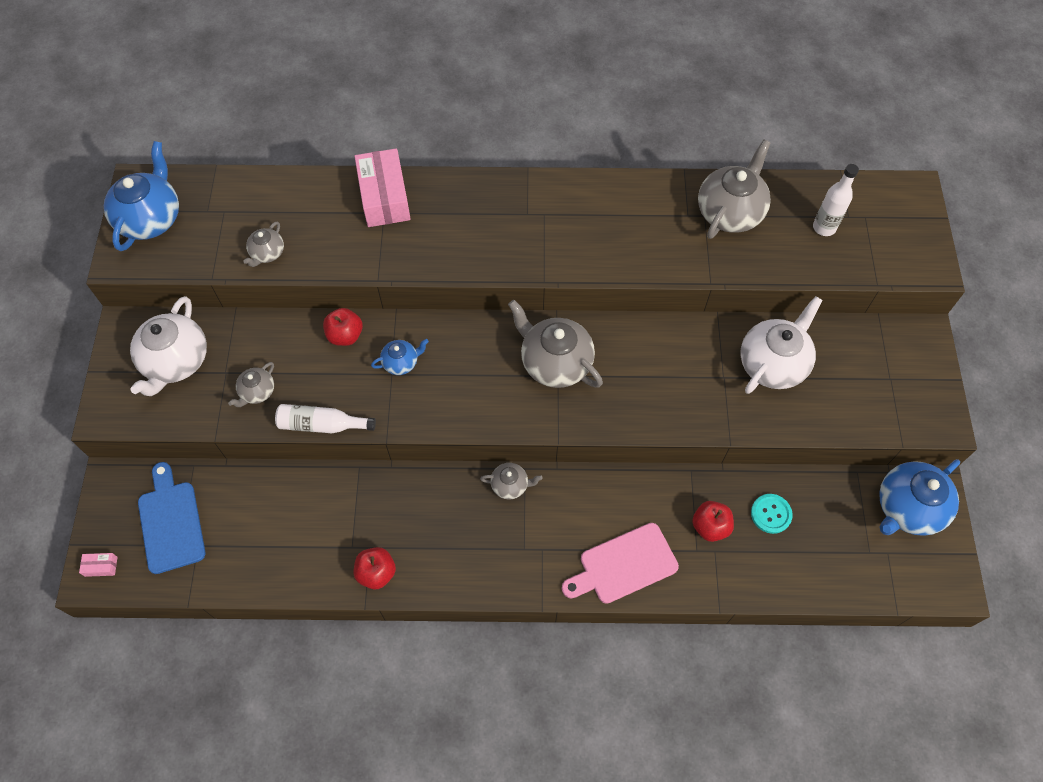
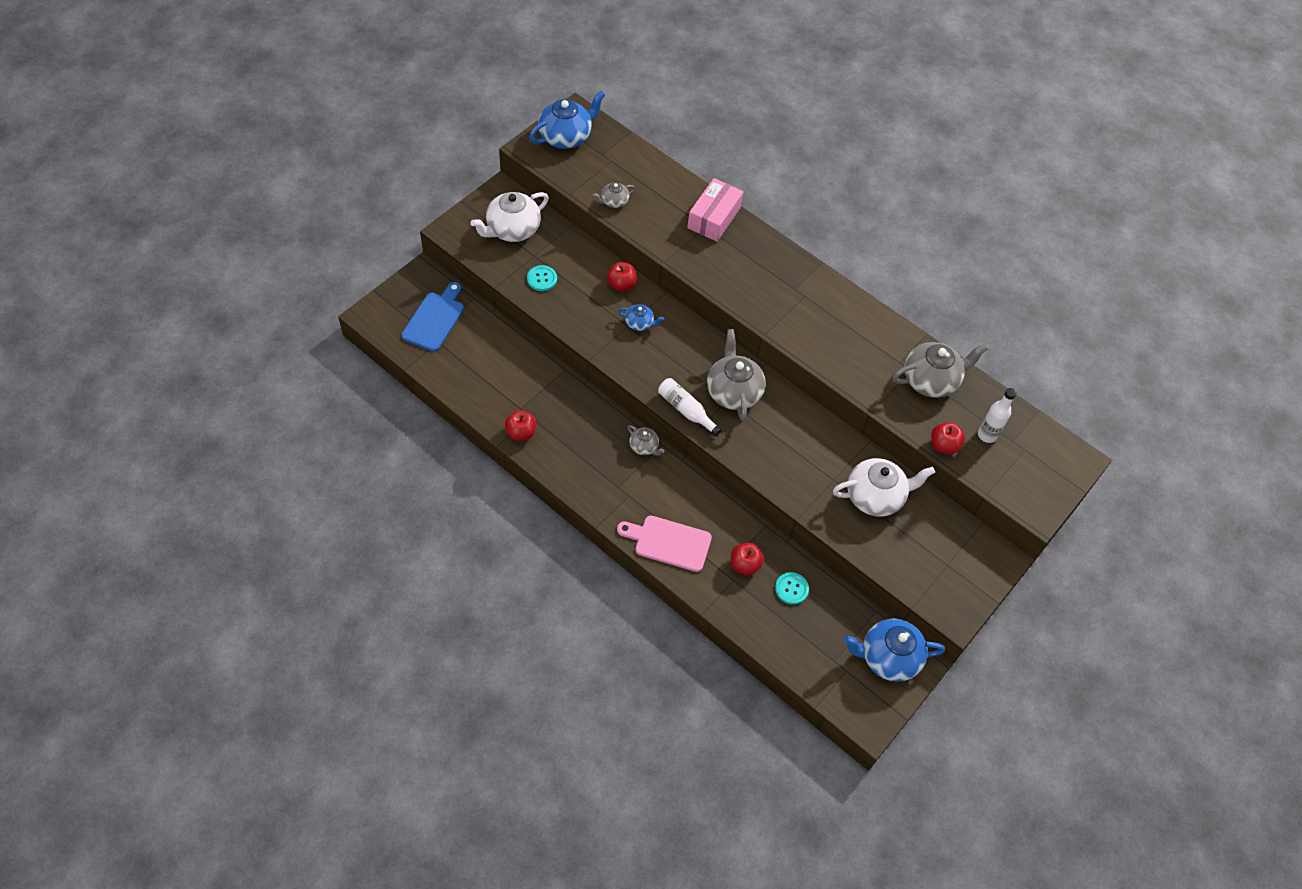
camera: 35 degrees right, 5 degrees down
(101, 566) = (378, 314): pink box -> none
(257, 392) = (542, 279): grey teapot -> turquoise button
(322, 424) = (561, 323): white bottle -> white bottle (686, 410)
(800, 267) = (943, 445): none -> red apple

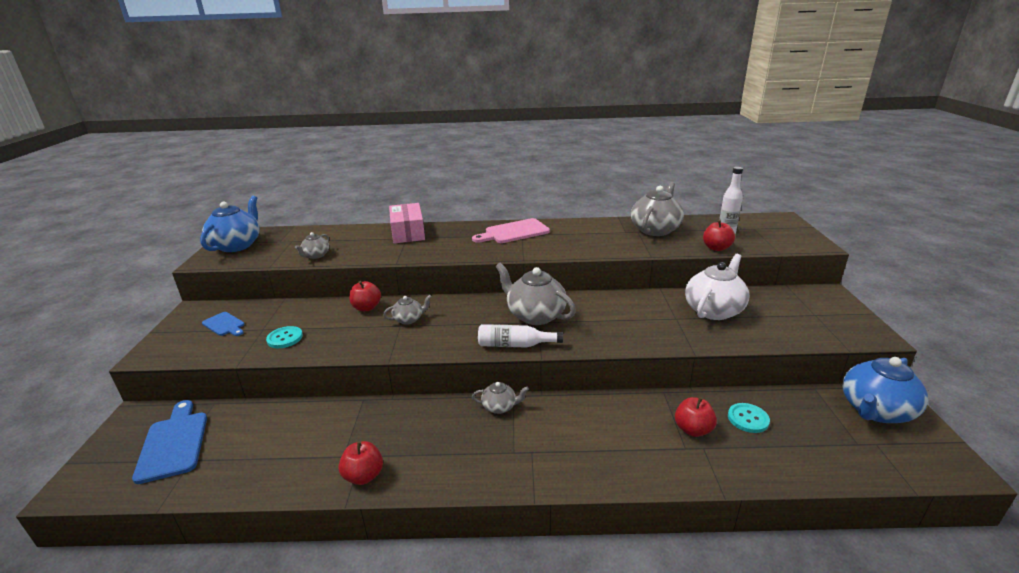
camera: 35 degrees left, 30 degrees down
(512, 230) = (224, 325): white teapot -> blue cutting board
(639, 323) = (409, 319): blue teapot -> grey teapot
(668, 542) = (615, 462): pink cutting board -> pink cutting board (514, 232)

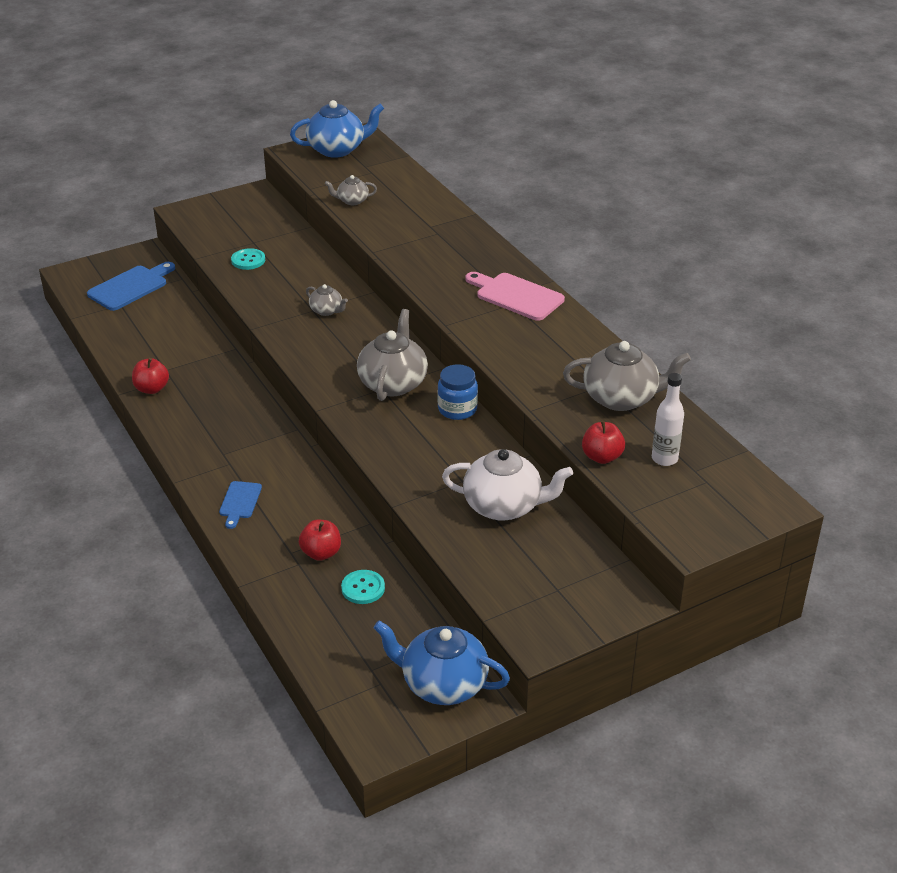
camera: 60 degrees right, 10 degrees up
(224, 325) = (245, 220): blue cutting board -> blue cutting board (240, 502)
(366, 308) = (329, 278): red apple -> none
(407, 232) = (452, 228): pink box -> none
(500, 407) = (276, 427): grey teapot -> none
(515, 345) = (328, 388): white bottle -> none
(589, 299) = (457, 409): none -> blue jar

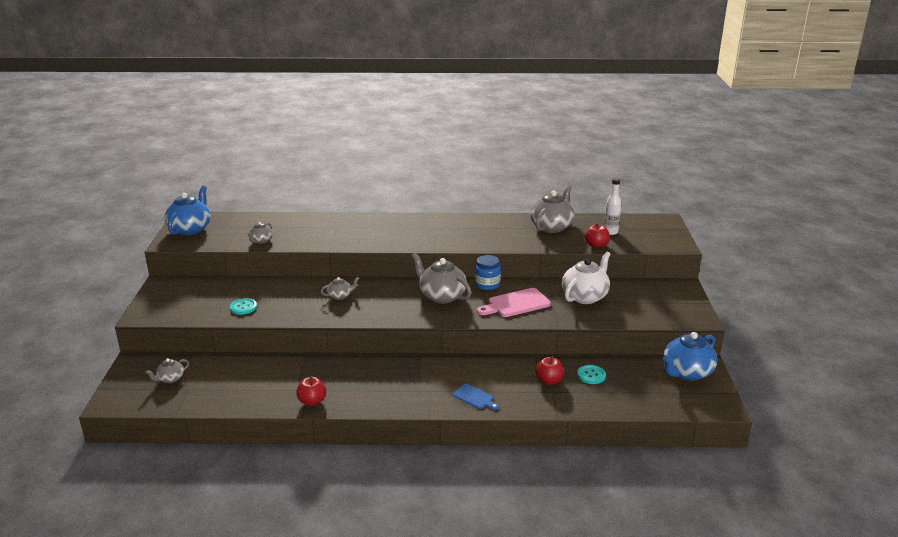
camera: 60 degrees left, 10 degrees down
(130, 287) = (170, 379): blue cutting board -> grey teapot
(516, 296) = (429, 225): pink cutting board -> pink cutting board (516, 304)

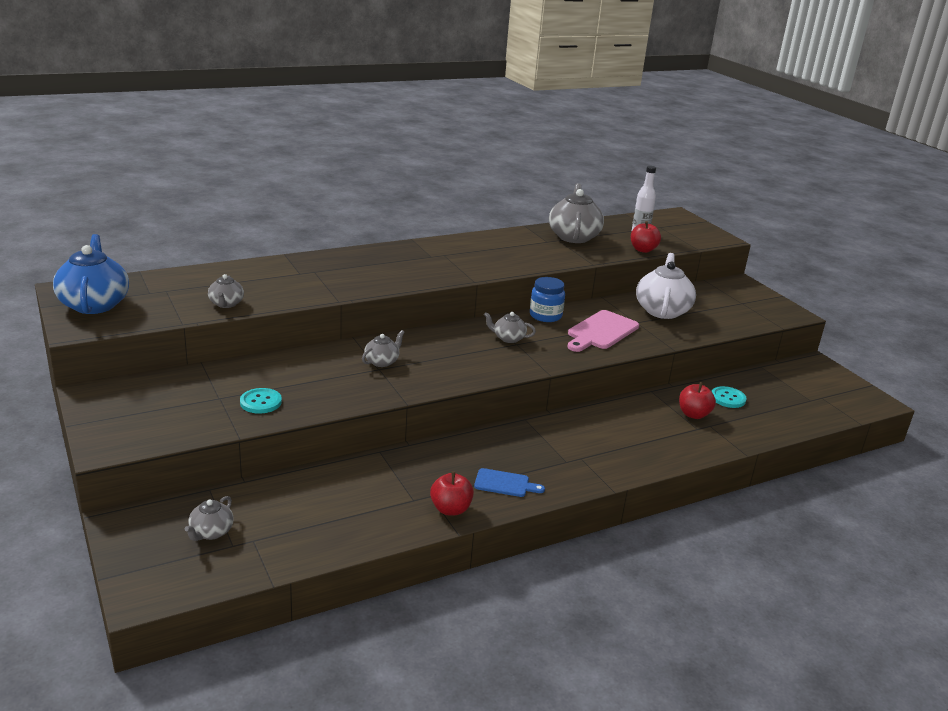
camera: 30 degrees left, 0 degrees up
(441, 296) = (508, 338): grey teapot -> grey teapot, size x0.51
(474, 397) = (637, 453): blue cutting board -> blue cutting board (505, 483)
(686, 372) = (810, 375): blue teapot -> none

